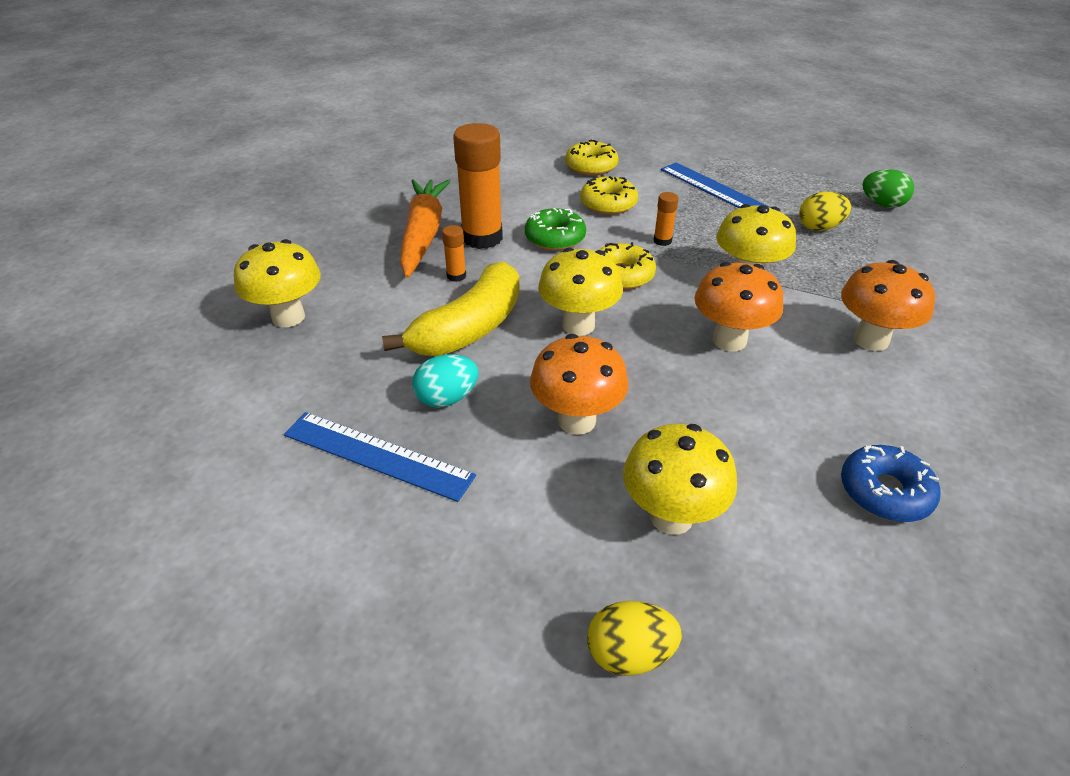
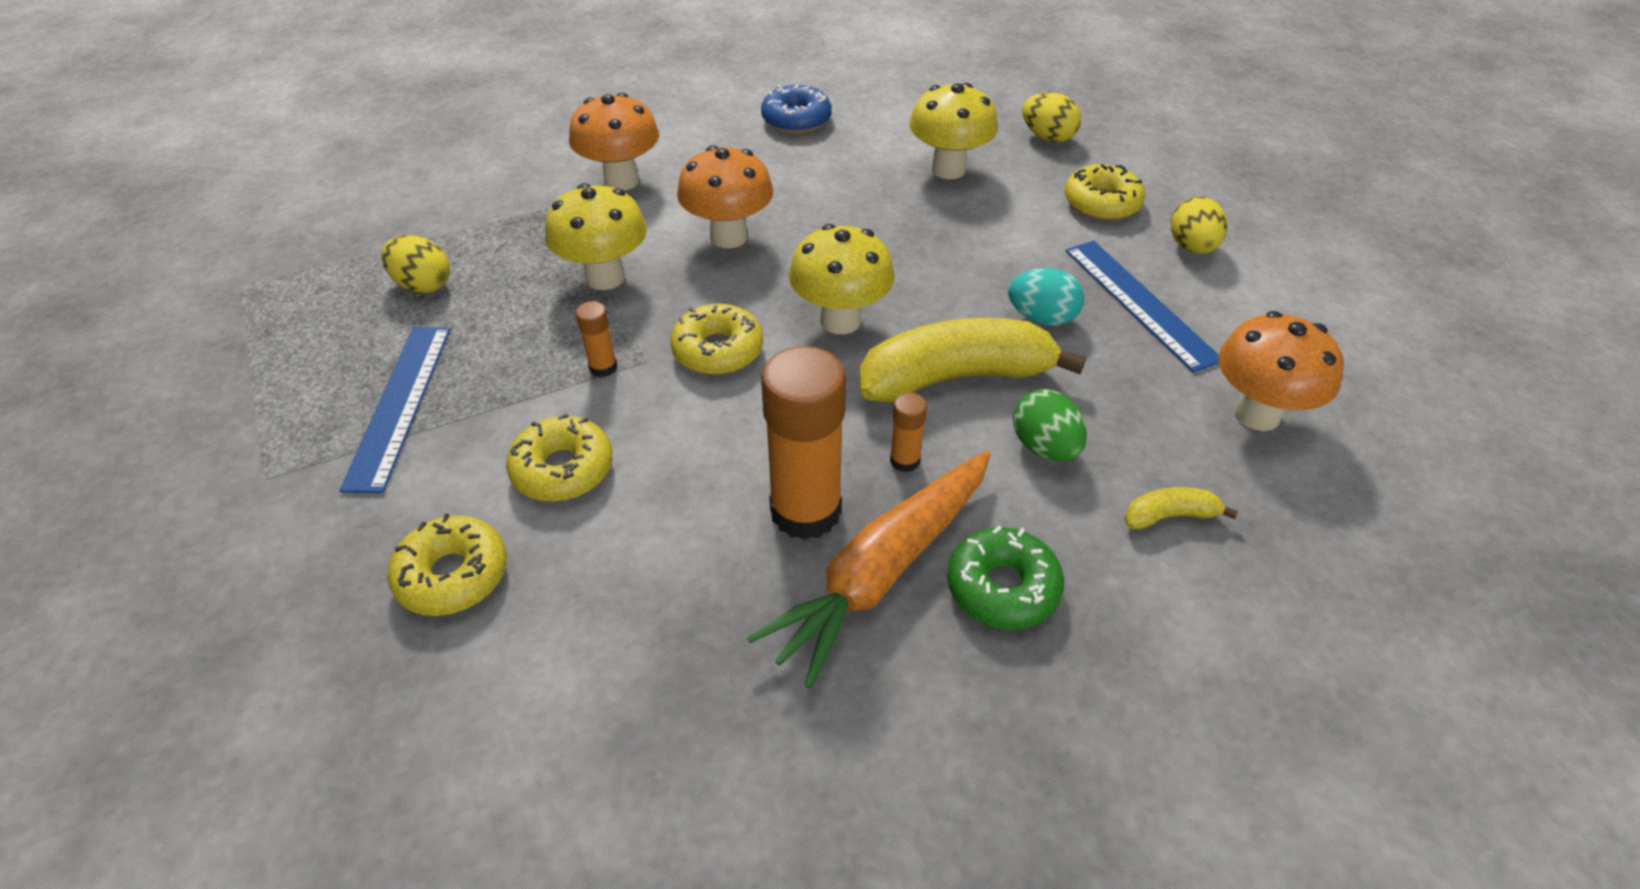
camera: 140 degrees left, 5 degrees up
(288, 317) = (1169, 516): yellow mushroom -> yellow banana
(357, 555) = (1191, 247): none -> yellow egg
(485, 566) = (1101, 203): none -> yellow donut
(555, 238) = (714, 450): green donut -> green donut (1002, 588)
(576, 420) = (944, 247): orange mushroom -> orange mushroom (1257, 414)
(882, 204) = (301, 272): green egg -> green egg (1044, 447)

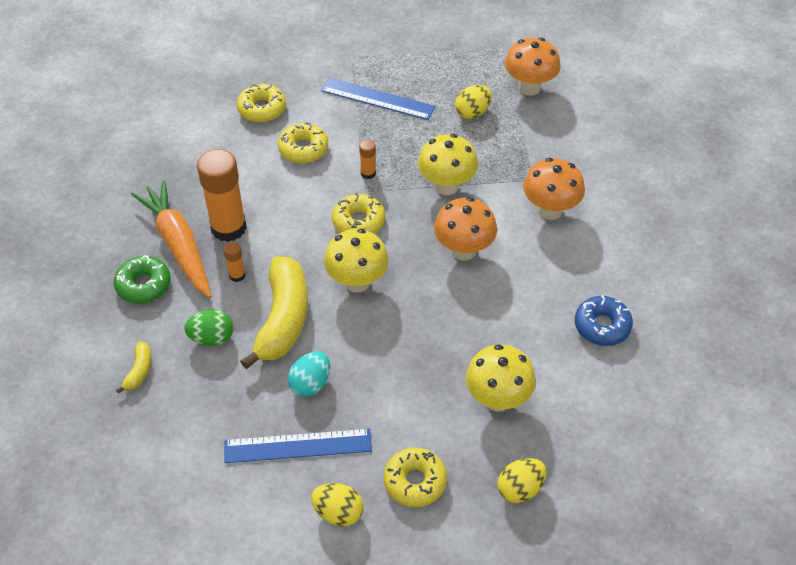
camera: 110 degrees right, 5 degrees up
(1257, 414) = (176, 454): orange mushroom -> orange mushroom (529, 87)

